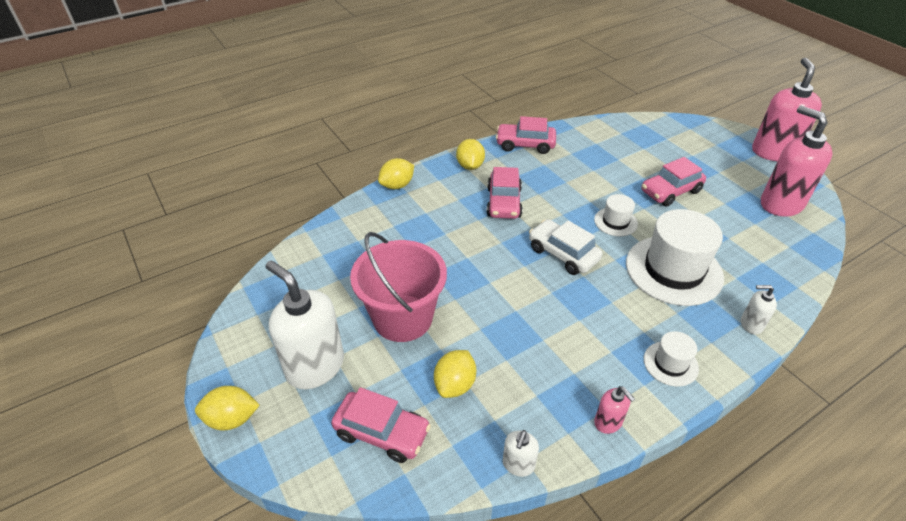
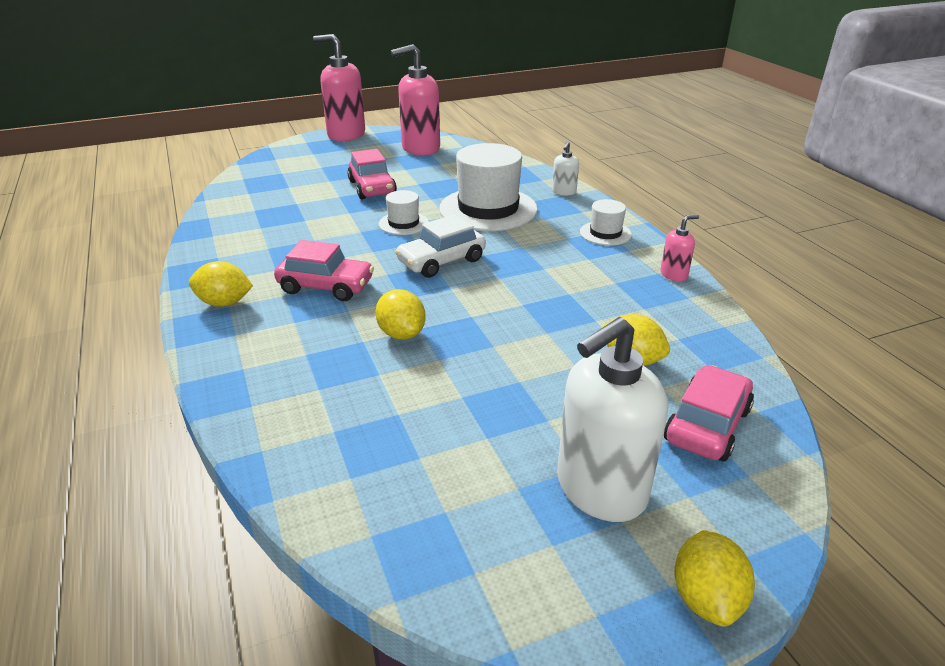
camera: 80 degrees left, 10 degrees down
(397, 185) = (218, 377): yellow lemon -> yellow lemon (401, 334)
(402, 318) = (518, 393): pink bucket -> none
(518, 465) = (730, 331): white soap dispenser -> none
(525, 144) = (213, 254): pink car -> none

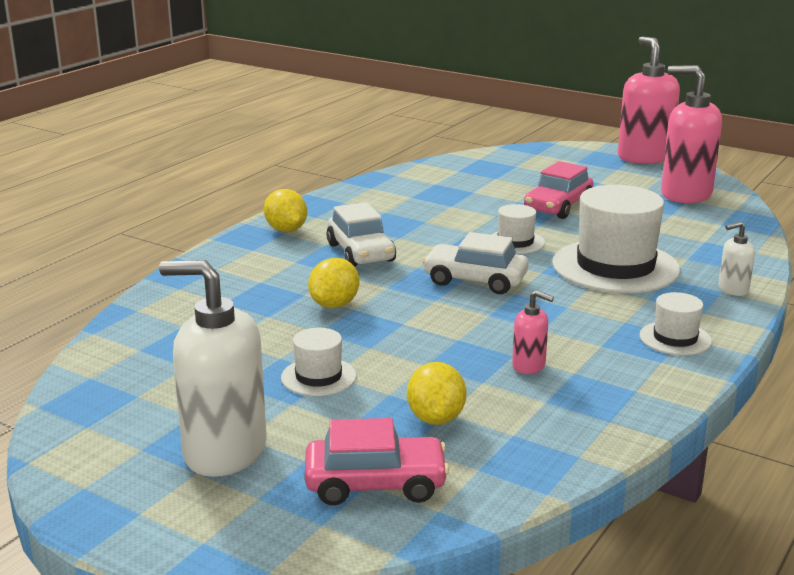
camera: 55 degrees right, 10 degrees down
(326, 286) = (361, 253): pink car -> white car
(517, 389) = (318, 377): none -> white hat
(674, 274) = (647, 400): pink soap dispenser -> pink soap dispenser (529, 366)
(706, 598) = (139, 533): yellow lemon -> none

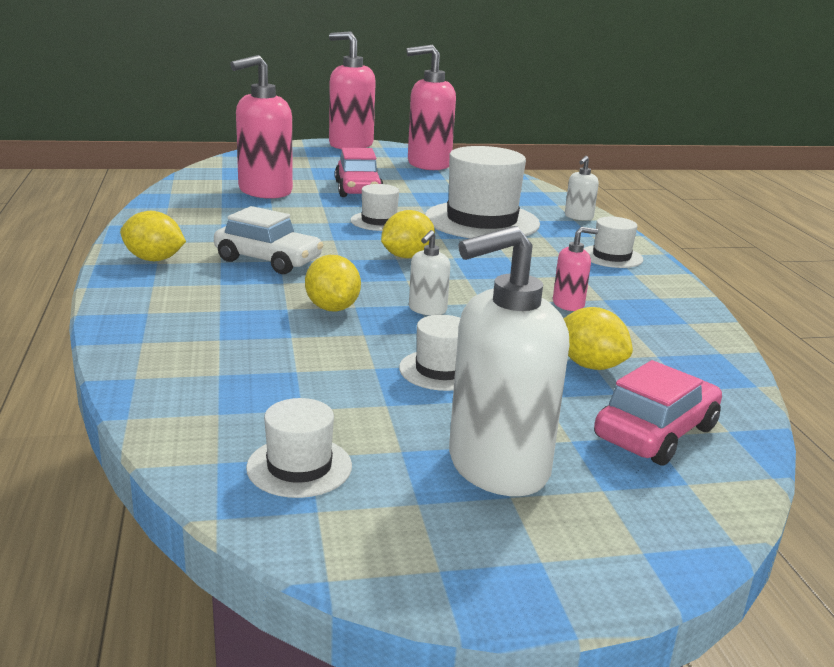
camera: 45 degrees left, 0 degrees up
(121, 399) = (299, 467): none -> white hat
(400, 329) = (427, 310): none -> white soap dispenser
(471, 190) = (264, 191): none -> pink soap dispenser
(475, 280) = (406, 256): white car -> yellow lemon

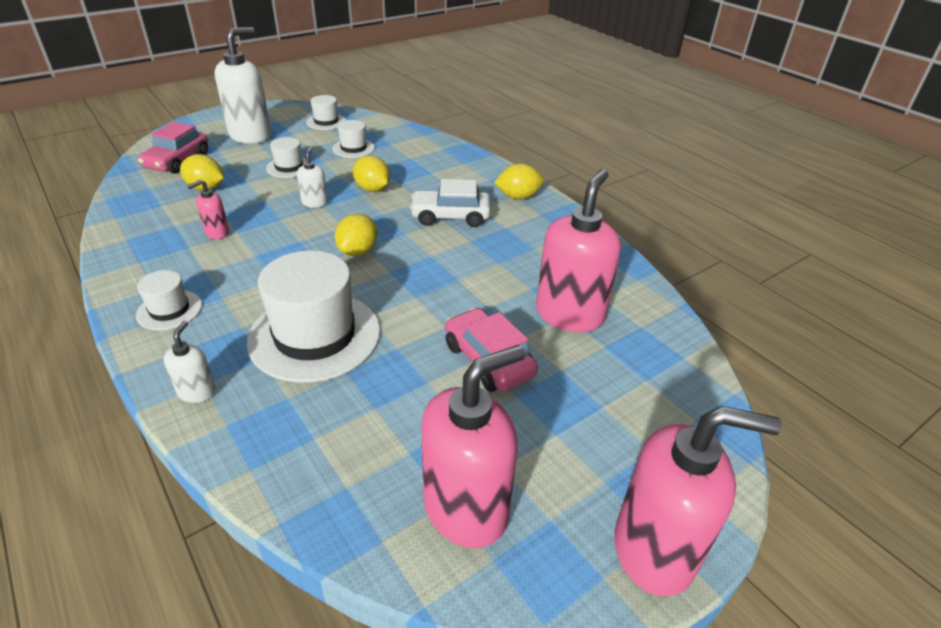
camera: 155 degrees right, 15 degrees up
(379, 221) = (415, 296): white hat -> white hat (353, 148)

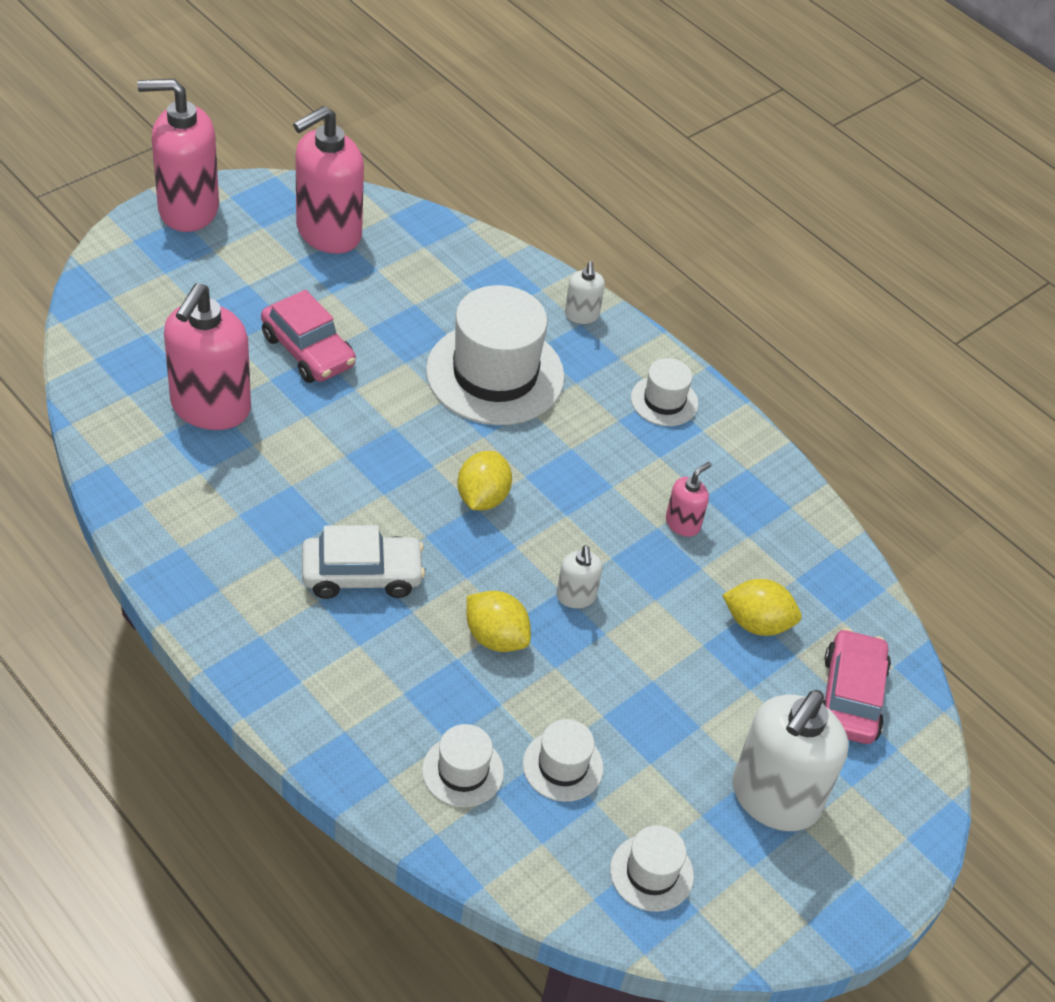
camera: 170 degrees right, 10 degrees up
(289, 167) = (655, 692): white hat -> white hat (463, 771)
(518, 197) = (252, 631): yellow lemon -> none

